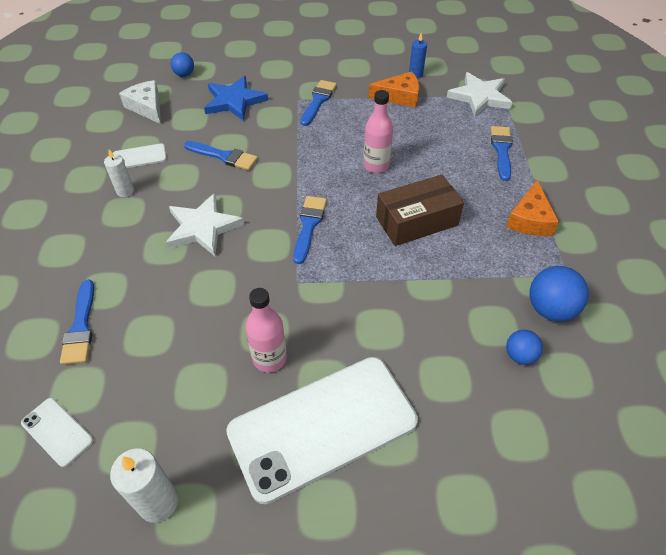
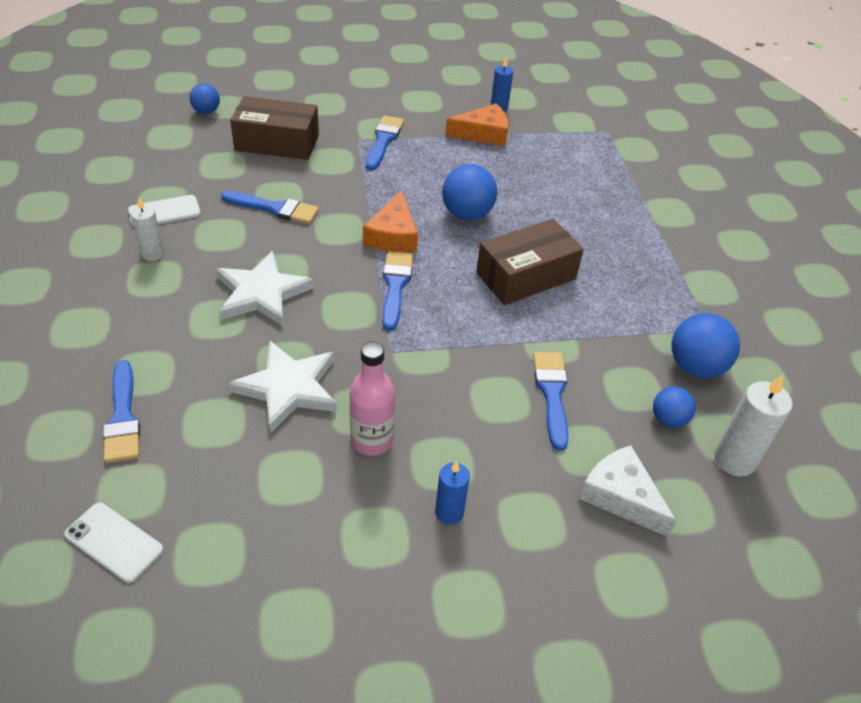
camera: 10 degrees left, 5 degrees down
(147, 107) = (163, 152): white cheese -> white cheese (621, 496)
(158, 502) = (260, 613): white candle -> white candle (734, 460)
(234, 101) = (277, 142): blue star -> brown box
(322, 426) = (449, 512): white phone -> blue candle
(376, 165) = (467, 214): pink bottle -> blue ball
(479, 97) = (579, 133): white star -> white star (288, 388)
(501, 150) = (614, 193): blue brush -> blue brush (552, 394)
(530, 219) = (658, 269): orange cheese -> orange cheese (393, 235)

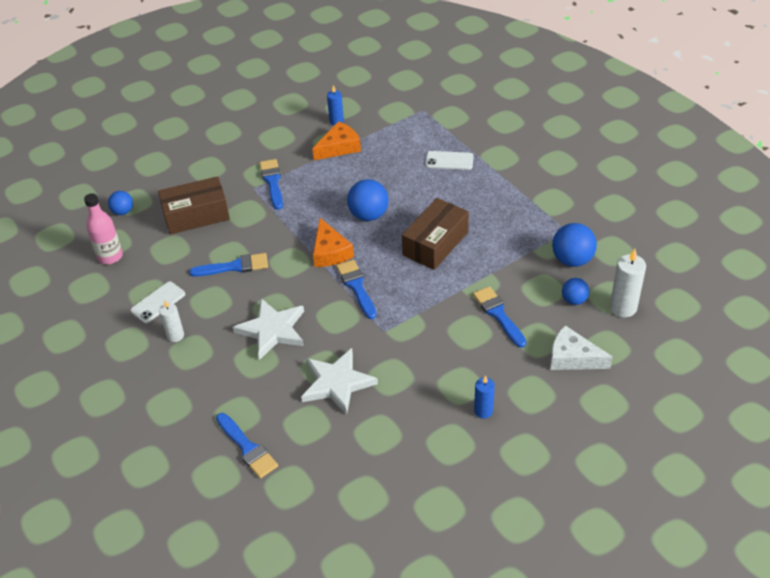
camera: 20 degrees left, 0 degrees up
(114, 542) = (303, 518): white phone -> white phone (449, 161)
(372, 440) = (410, 391): pink bottle -> pink bottle (110, 256)

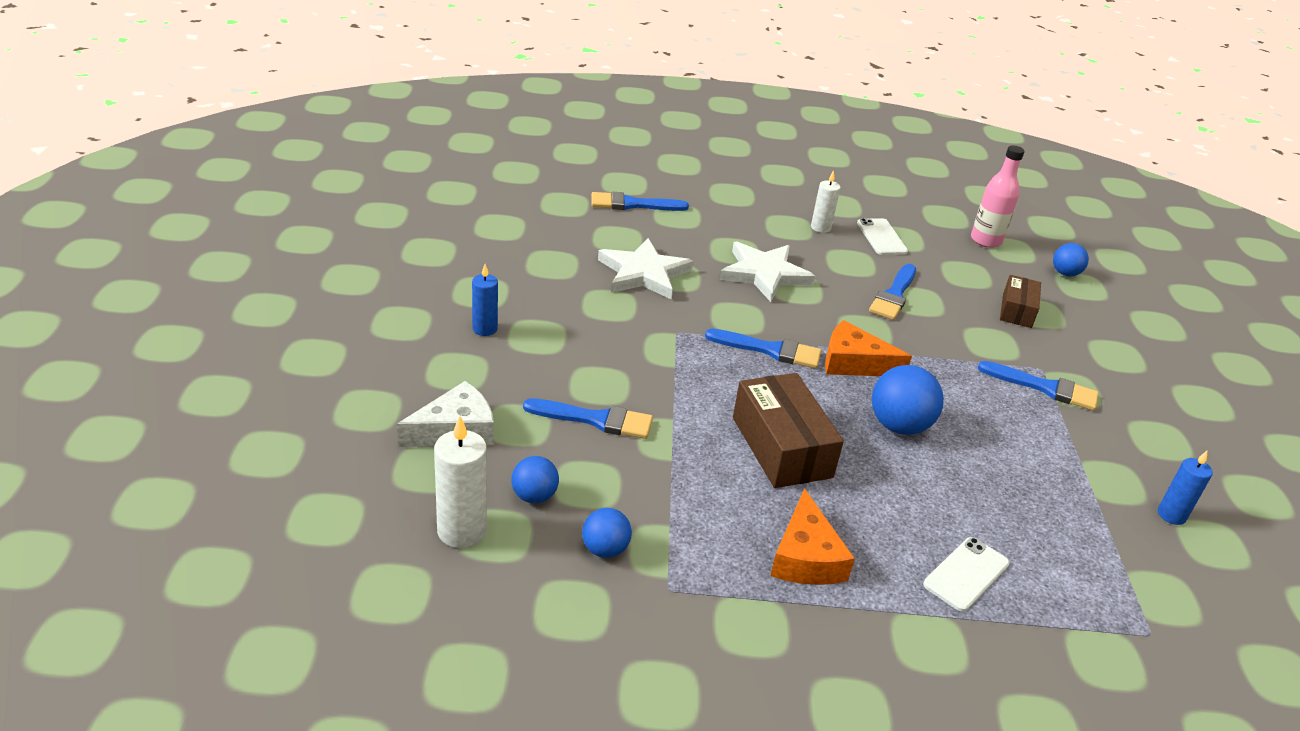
camera: 120 degrees right, 10 degrees down
(196, 215) = (1017, 310): brown box -> brown box, size x0.59
(339, 147) = (1091, 481): orange cheese -> orange cheese (806, 557)
(572, 260) = (605, 549): blue ball -> blue ball, size x0.60

